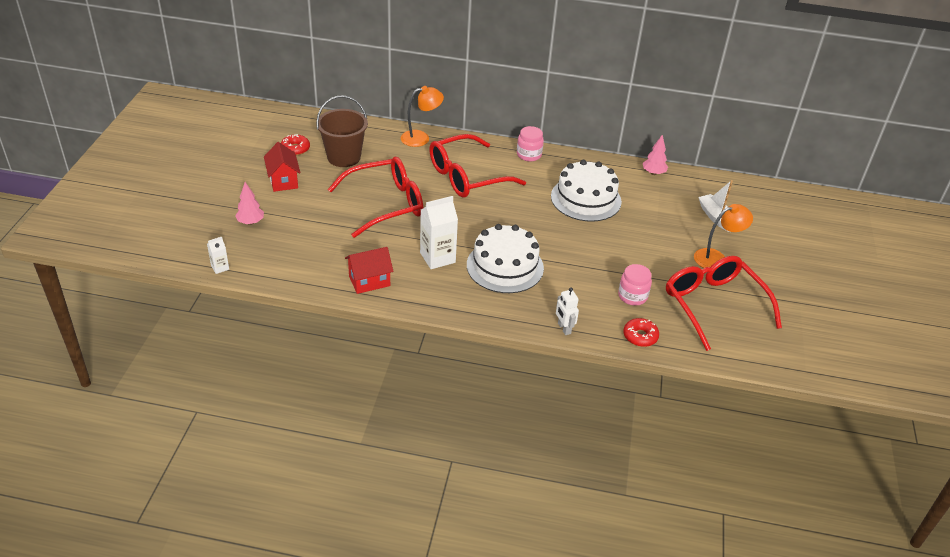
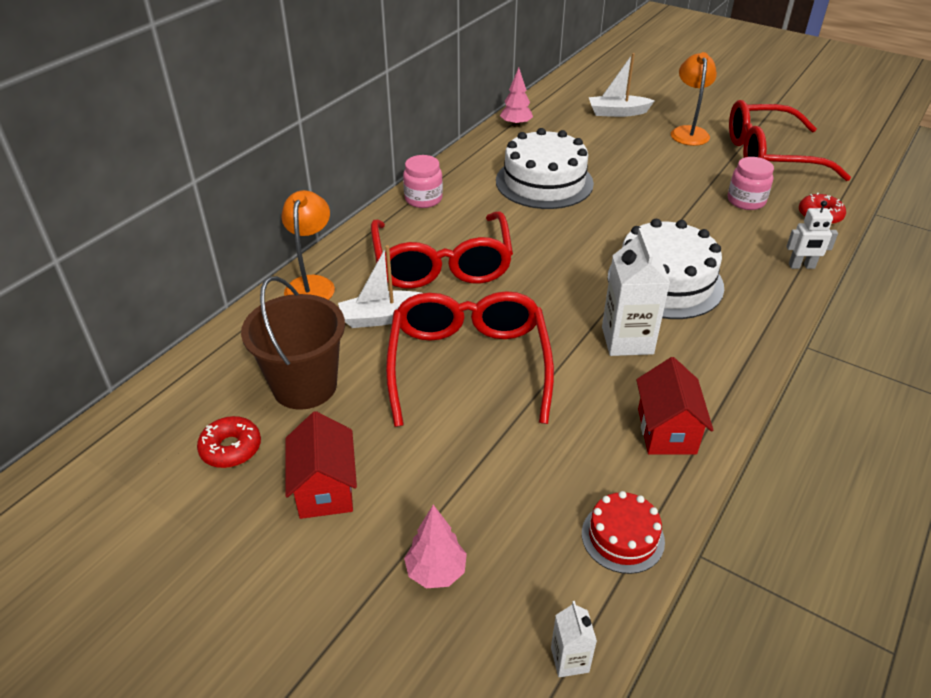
camera: 65 degrees left, 0 degrees up
(283, 181) = (325, 488): red house -> red house turned 75 degrees clockwise
(291, 274) = (622, 537): none -> red cake
(407, 167) = (382, 317): none -> white boat

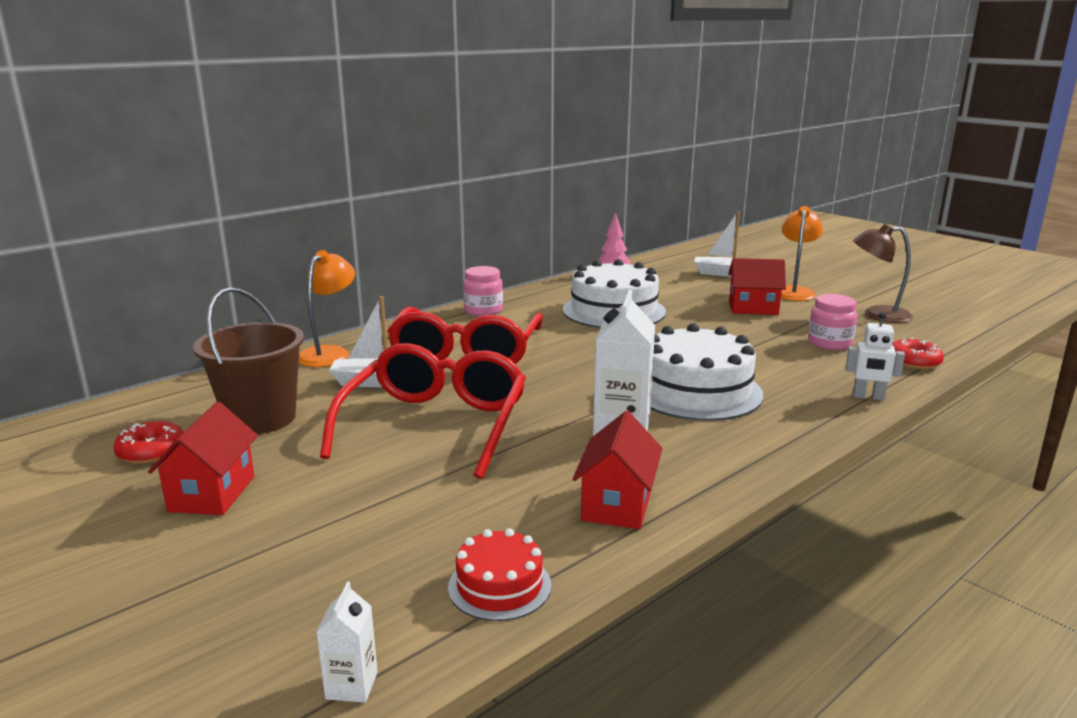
camera: 15 degrees right, 20 degrees down
(436, 572) = (266, 578): pink tree -> none
(664, 161) = (753, 308): none -> red house
(769, 156) = (877, 315): red glasses -> brown lamp

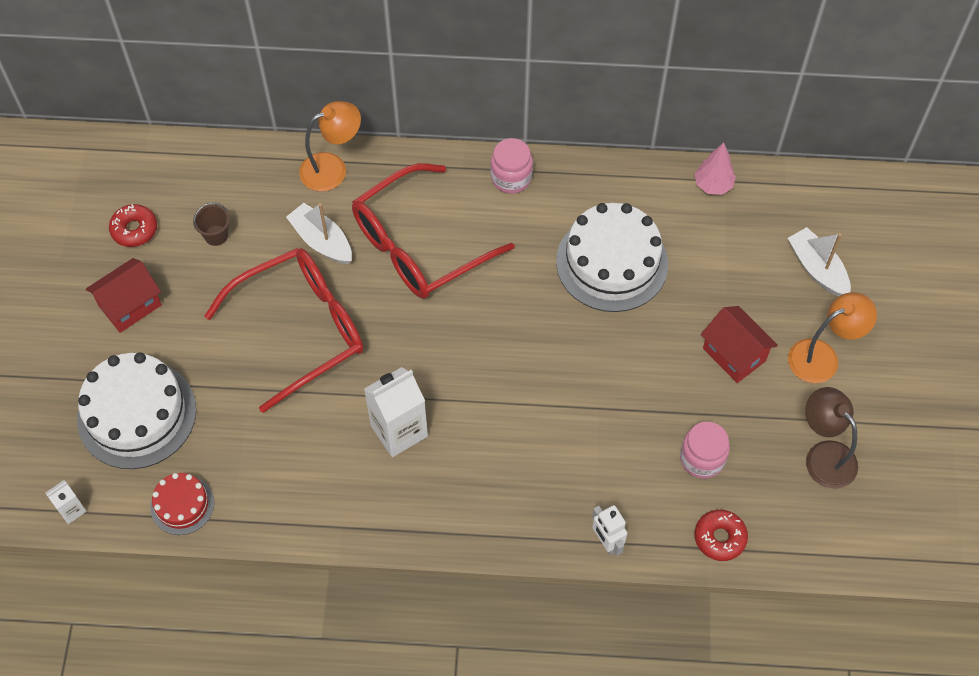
camera: 45 degrees right, 40 degrees up
(260, 418) = (216, 235): brown bucket -> brown bucket, size x0.44
(617, 505) = (303, 498): red house -> none
(696, 391) = (504, 431): white cake -> white cake (137, 414)

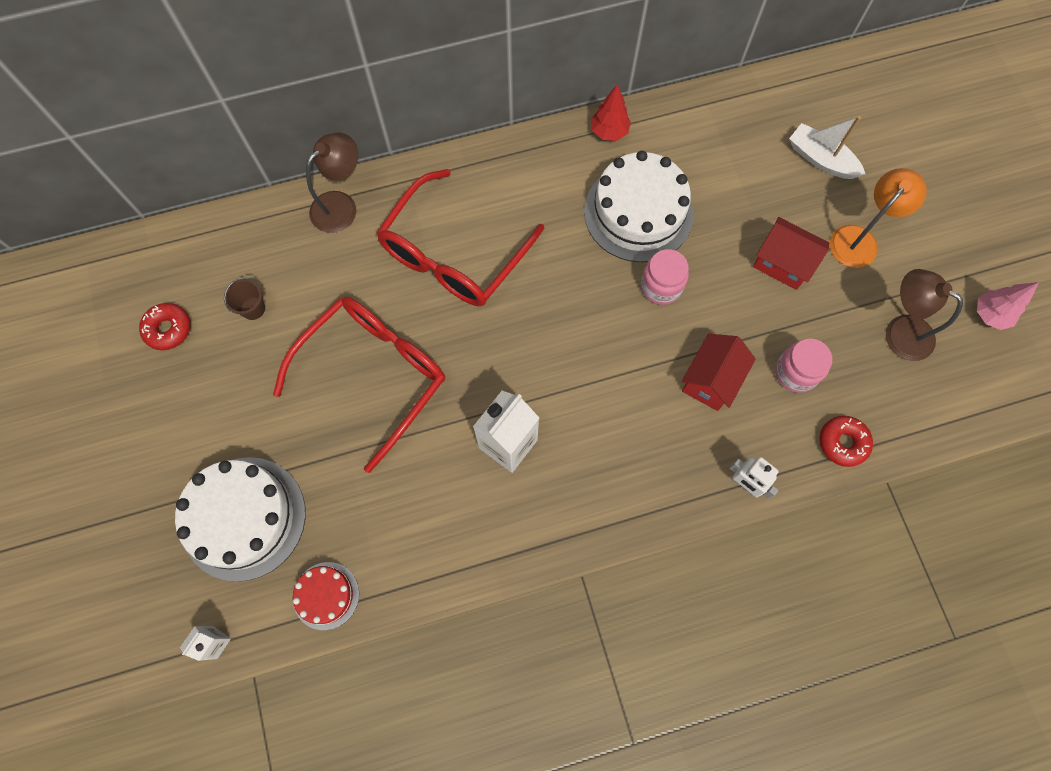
camera: 20 degrees left, 10 degrees up
(130, 306) = (194, 408): red house -> red house (711, 380)
(322, 241) = (359, 280): white boat -> none
(332, 168) = (341, 205): orange lamp -> brown lamp
(511, 178) = (513, 161): pink jar -> pink jar (661, 286)
(615, 178) = (609, 132): none -> red tree
(713, 185) = (698, 110): pink tree -> pink tree (990, 315)

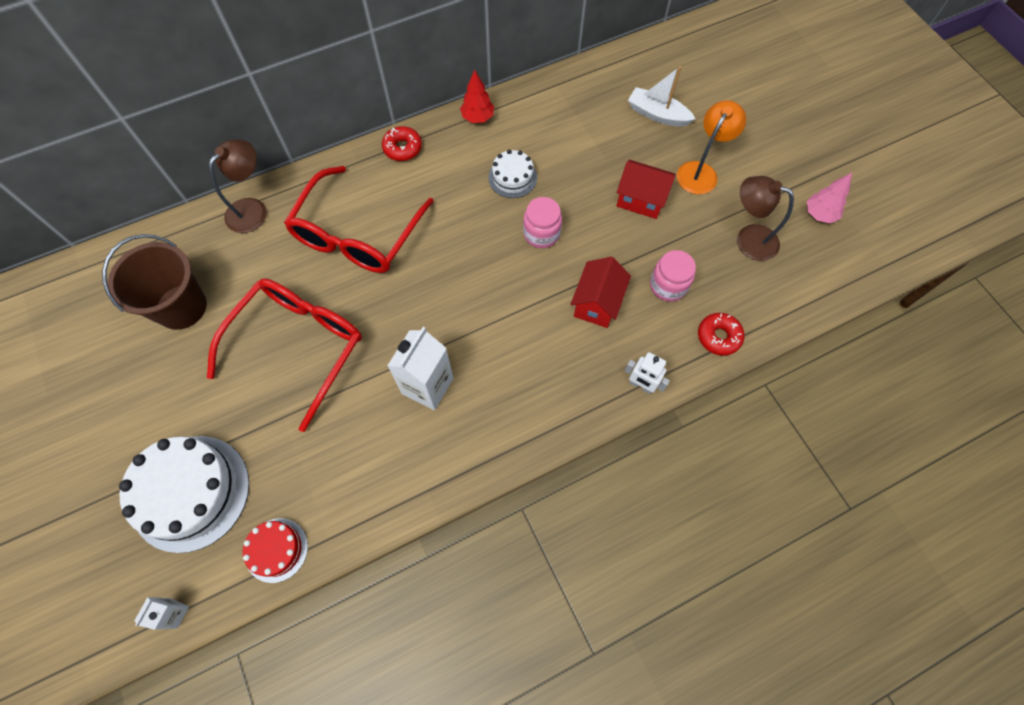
camera: 10 degrees left, 5 degrees down
(168, 329) = (104, 337): red donut -> red donut (402, 148)
(253, 308) = (181, 307): brown bucket -> brown bucket, size x2.25
(638, 212) = (512, 177): white cake -> white cake, size x0.52

